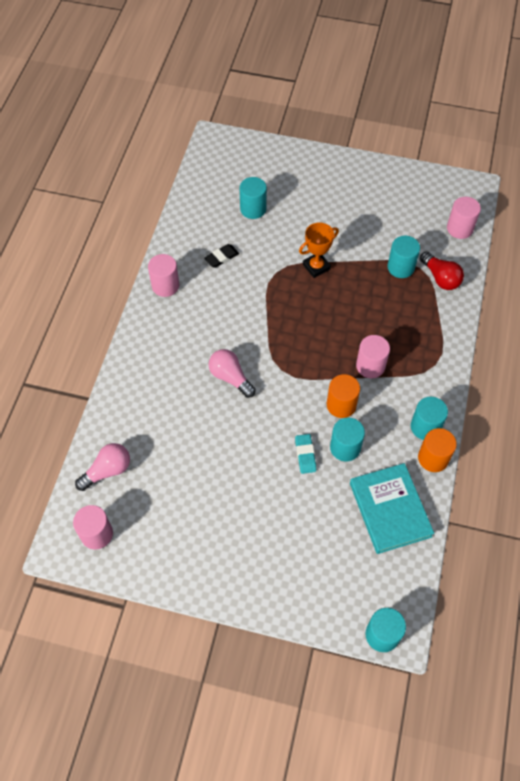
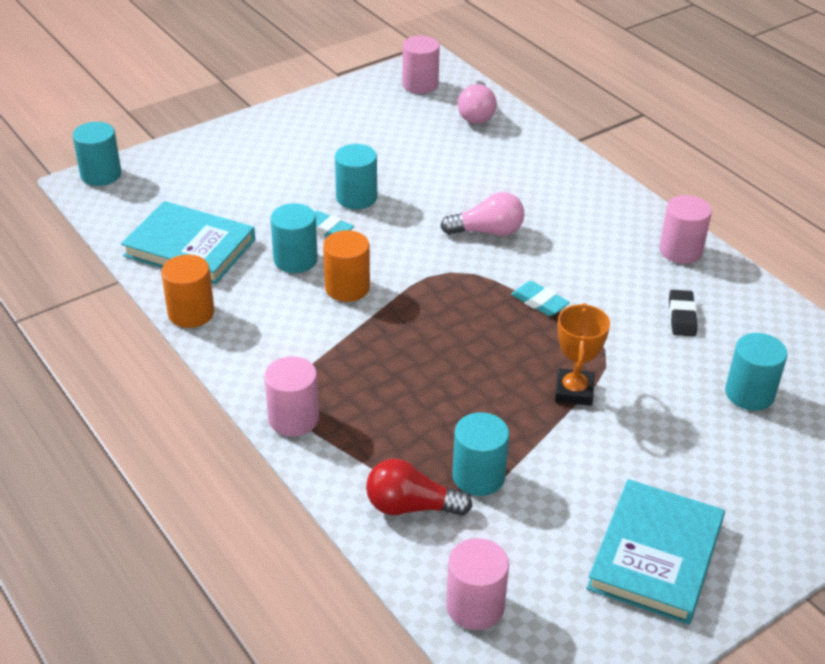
camera: 130 degrees right, 20 degrees down
(267, 317) = (539, 302): none -> turquoise eraser
(370, 366) = (365, 342): pink cylinder -> pink cylinder (293, 419)
(377, 193) = (655, 555): none -> turquoise book
(425, 427) = (231, 332): turquoise cylinder -> turquoise cylinder (356, 198)

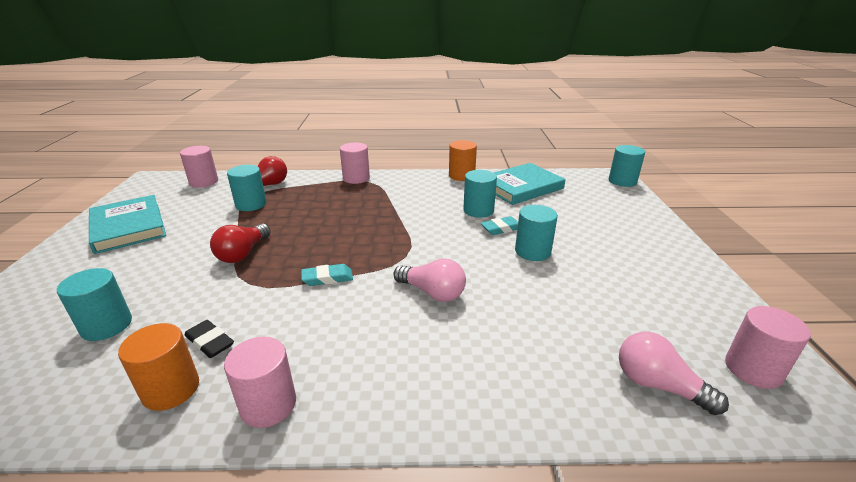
camera: 125 degrees right, 10 degrees down
(347, 288) = (433, 217): orange cylinder -> orange cylinder (171, 389)
(487, 231) = (432, 292): pink light bulb -> pink light bulb turned 90 degrees counterclockwise
(574, 391) = (243, 253): orange trophy -> red light bulb

